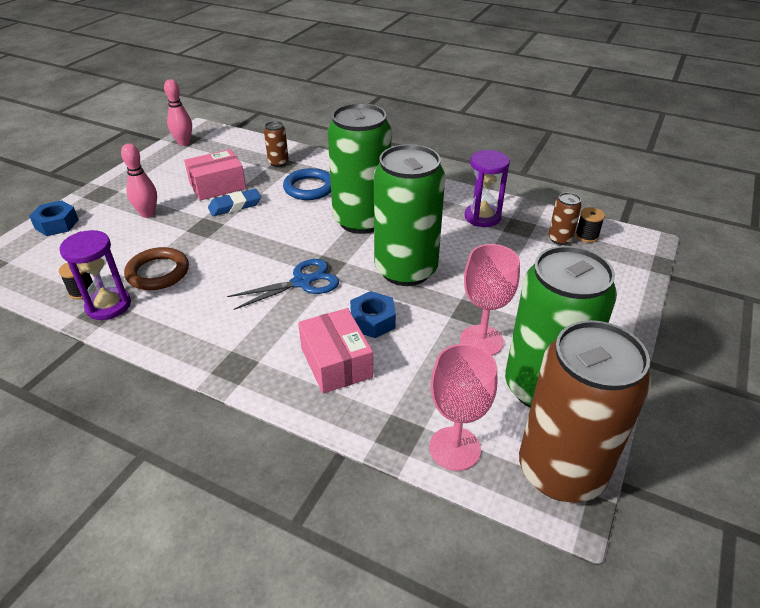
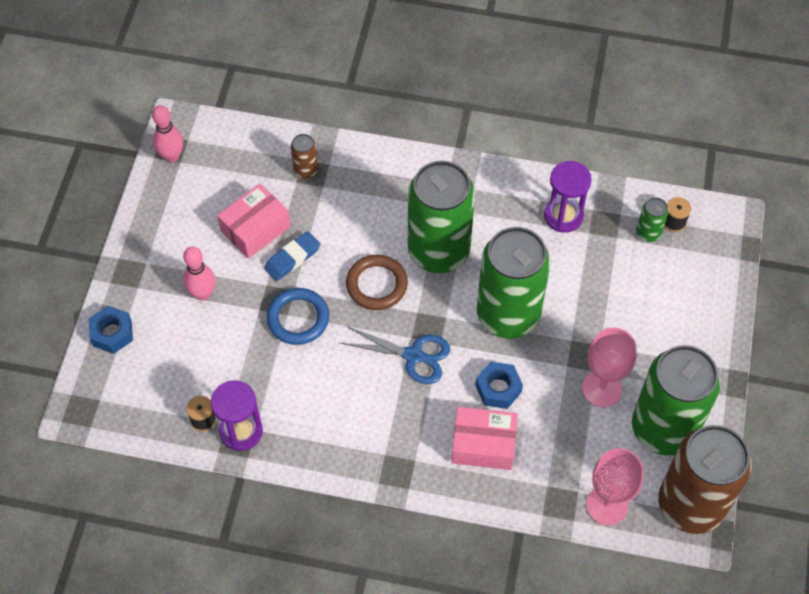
camera: 15 degrees left, 20 degrees up
(158, 272) = (264, 377): brown ring -> brown ring (376, 284)
(302, 282) = (413, 356): blue scissors -> blue scissors turned 60 degrees clockwise
(309, 188) = (361, 209): blue ring -> blue ring (298, 318)
(336, 362) = (483, 444): pink box -> pink box turned 45 degrees counterclockwise
(560, 239) = (648, 233): brown can -> green can

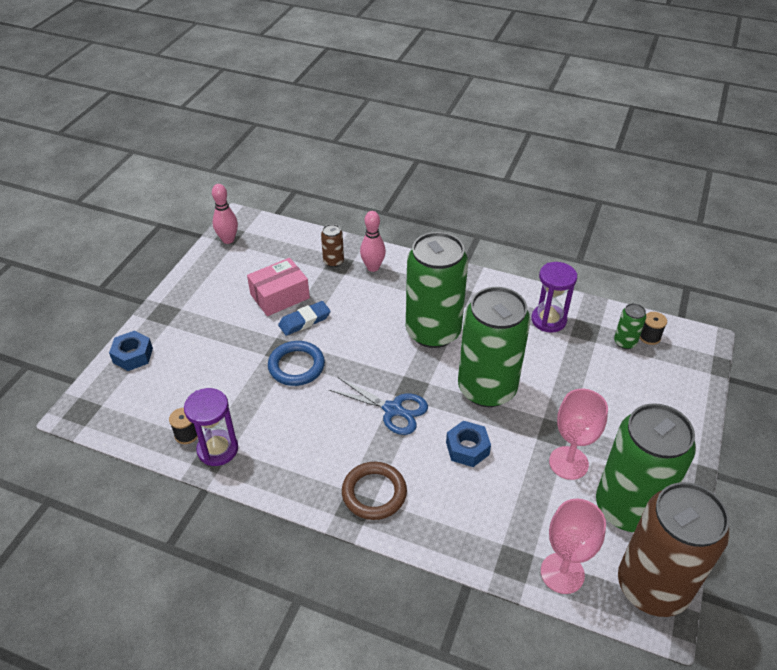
camera: 10 degrees right, 15 degrees down
(202, 293) = (220, 336): pink bowling pin -> pink bowling pin (373, 267)
(376, 284) = (372, 349): brown ring -> brown ring (374, 493)
(483, 444) = (444, 495): pink box -> none

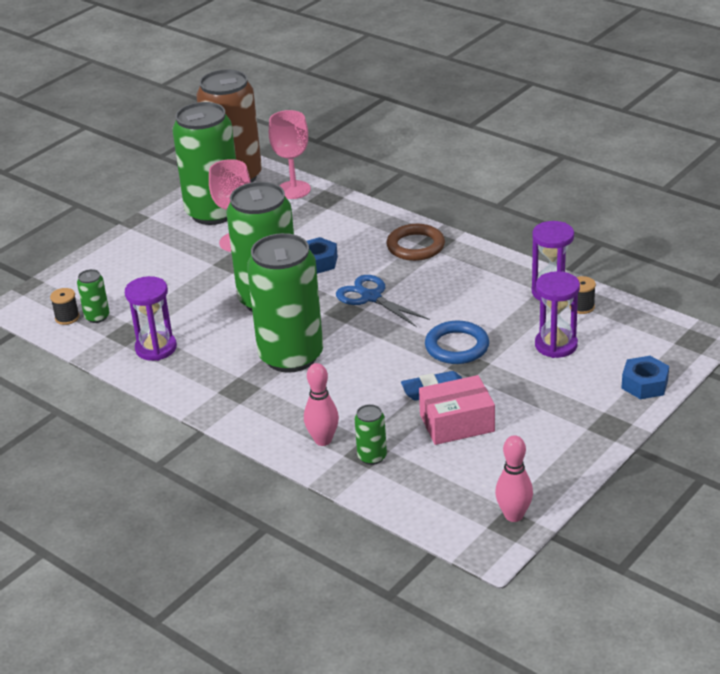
camera: 160 degrees left, 10 degrees down
(209, 383) = (556, 345): none -> purple hourglass
(333, 261) = (372, 457): brown can -> green can

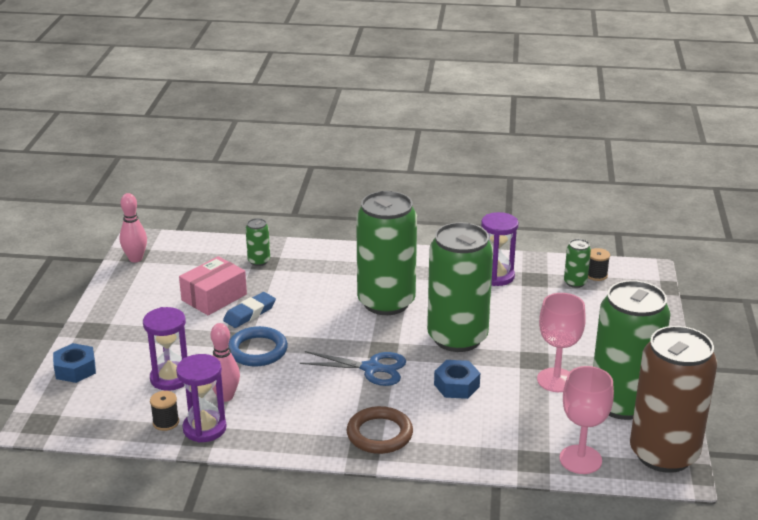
camera: 145 degrees right, 5 degrees down
(323, 440) = (302, 260): pink bowling pin -> pink bowling pin (225, 396)

